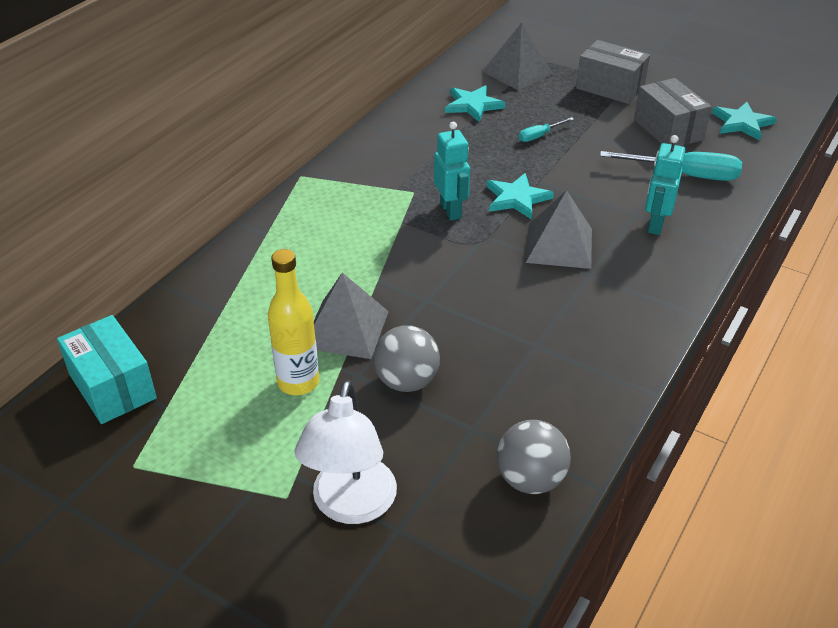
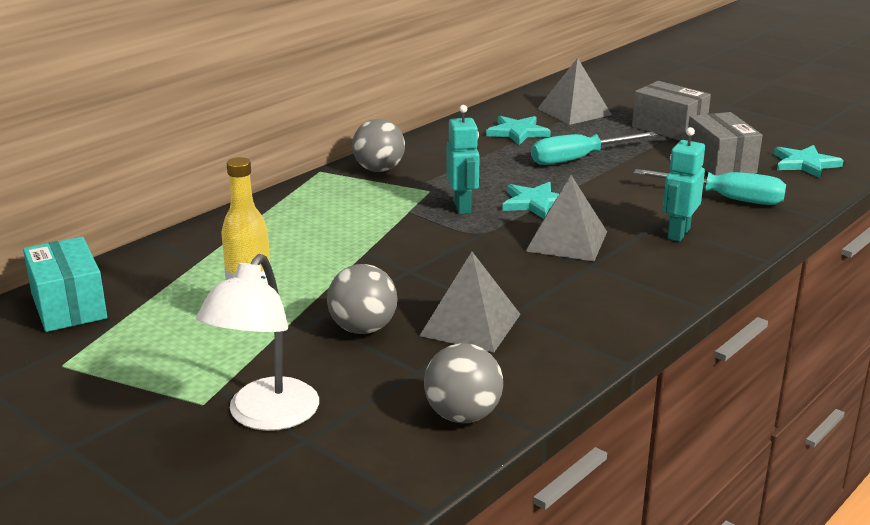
camera: 10 degrees right, 15 degrees down
(346, 329) = (317, 285): grey pyramid -> grey pyramid (470, 325)
(357, 168) = (379, 170): none -> grey ball
(539, 136) = (578, 159): turquoise screwdriver -> turquoise screwdriver, size x1.97

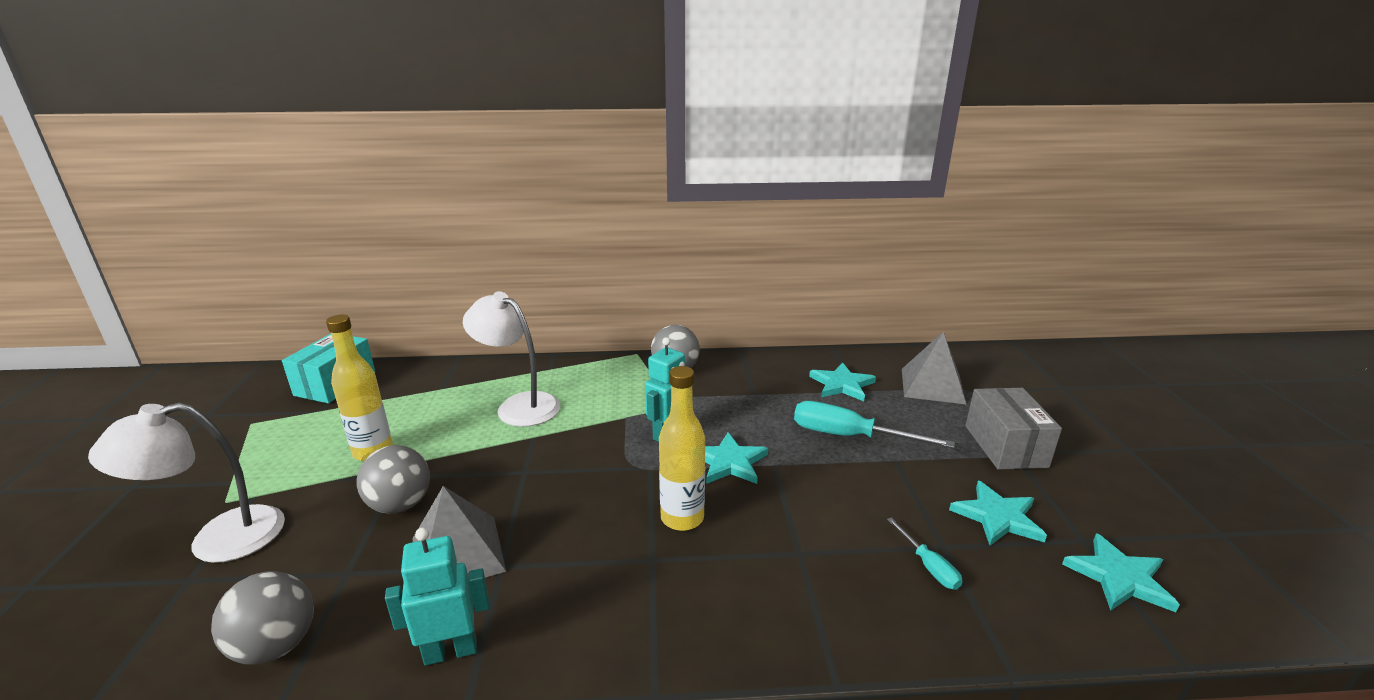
camera: 45 degrees right, 0 degrees up
(303, 241) = (519, 405): none -> white lamp
(567, 241) = (682, 518): grey pyramid -> yellow bottle
(678, 233) = (797, 577): turquoise robot -> turquoise robot (451, 651)
(720, 163) = (997, 517): grey box -> turquoise star
(726, 198) = (928, 566): turquoise screwdriver -> turquoise screwdriver, size x0.51

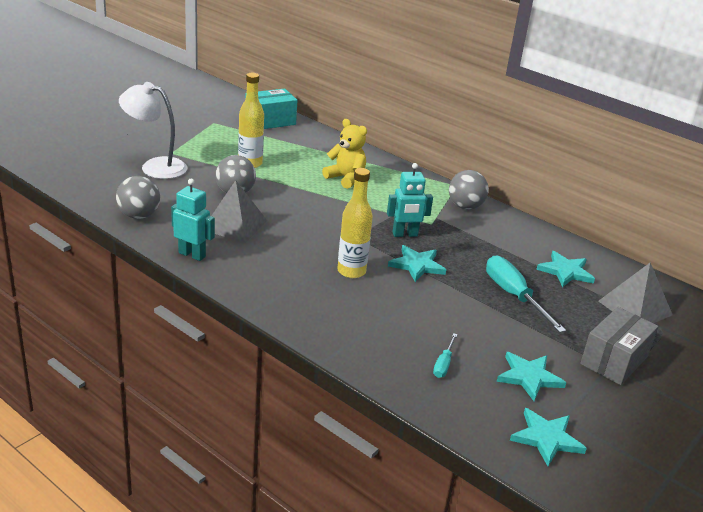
camera: 40 degrees right, 5 degrees up
(519, 405) = (346, 178): white lamp -> yellow teddy bear

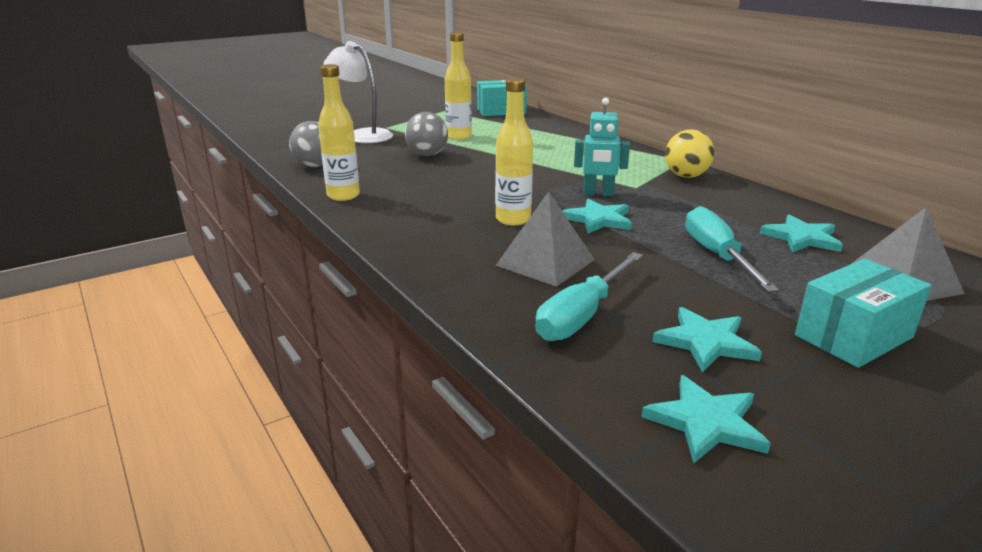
camera: 20 degrees right, 5 degrees down
(192, 254) = (343, 195): turquoise robot -> yellow bottle
(234, 225) = (407, 177): grey pyramid -> grey pyramid (545, 262)
(346, 178) = (555, 150): yellow teddy bear -> none
(443, 364) = (582, 315): turquoise screwdriver -> turquoise screwdriver, size x1.97
(465, 206) = (686, 176): grey ball -> yellow ball
(614, 360) = (853, 336): grey box -> turquoise box

